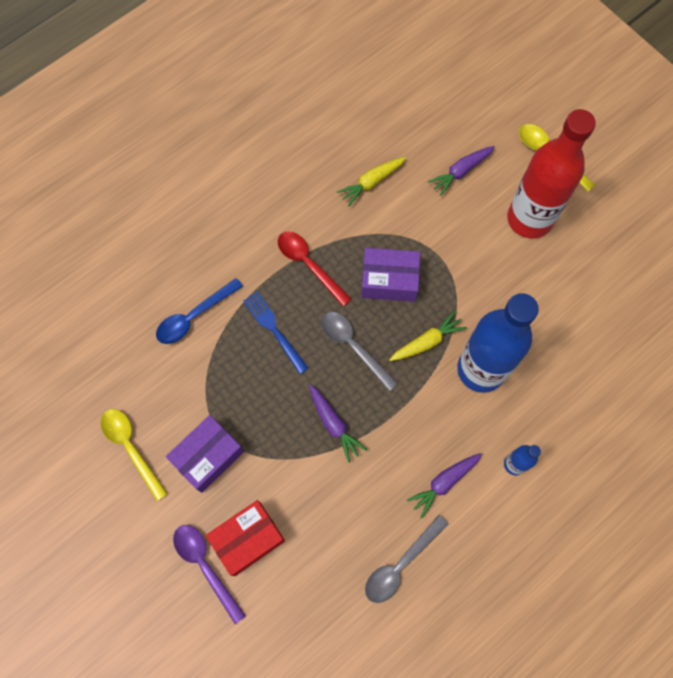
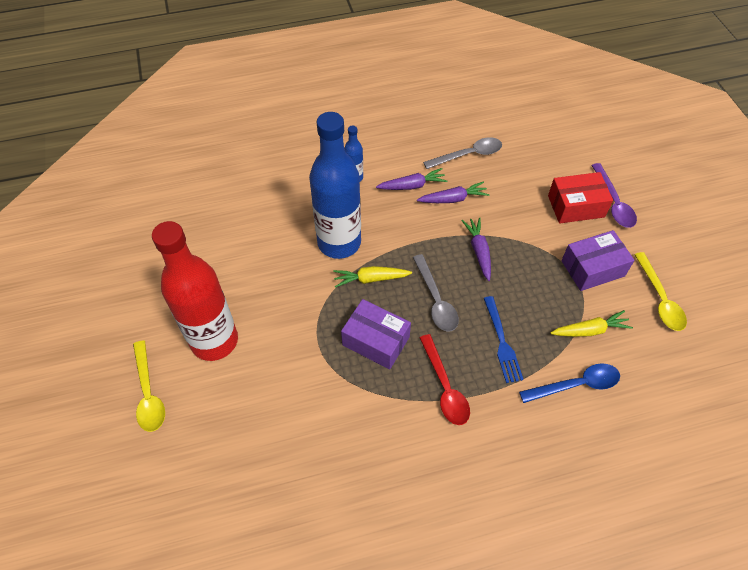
camera: 155 degrees left, 15 degrees down
(371, 182) = (341, 445): yellow carrot -> yellow carrot (590, 330)
(460, 172) = (245, 415): purple carrot -> purple carrot (453, 199)

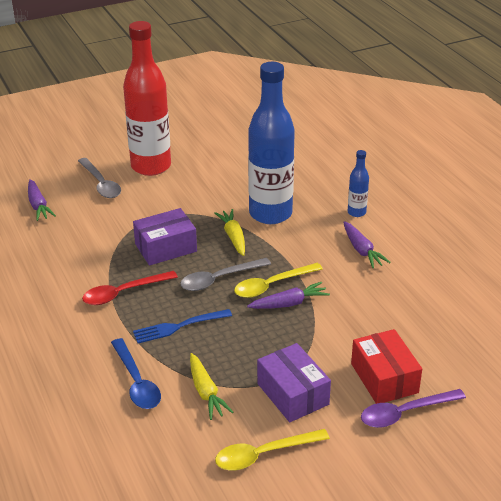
camera: 80 degrees right, 20 degrees down
(148, 393) = (101, 147): yellow spoon -> yellow spoon (272, 285)
(376, 341) = (166, 248): purple box -> purple box turned 45 degrees clockwise
(453, 199) = (355, 280): purple carrot -> purple carrot (38, 205)
(468, 155) = (427, 286): grey spoon -> grey spoon (101, 184)

